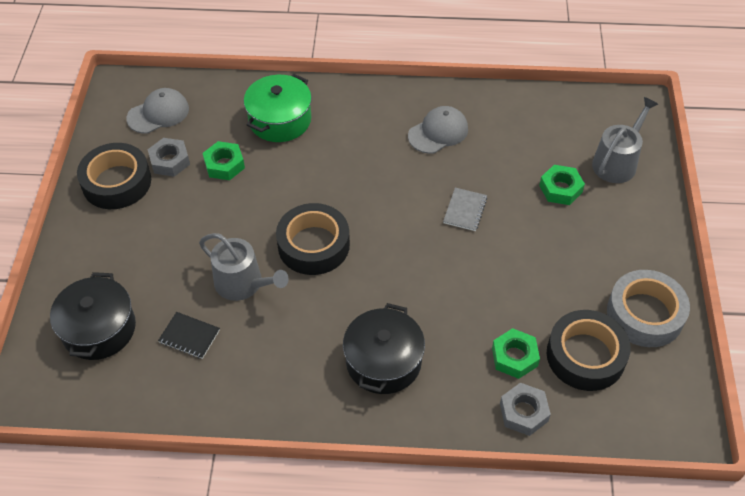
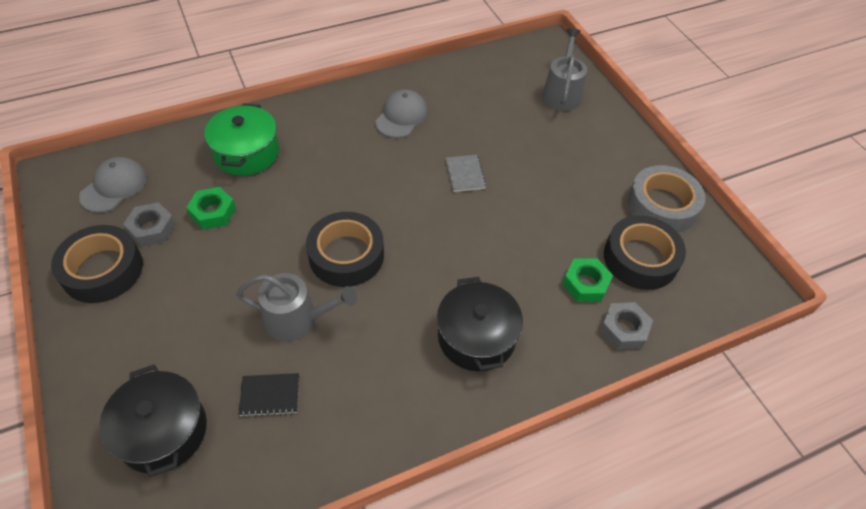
camera: 30 degrees left, 0 degrees up
(560, 189) = (532, 129): green nut -> none

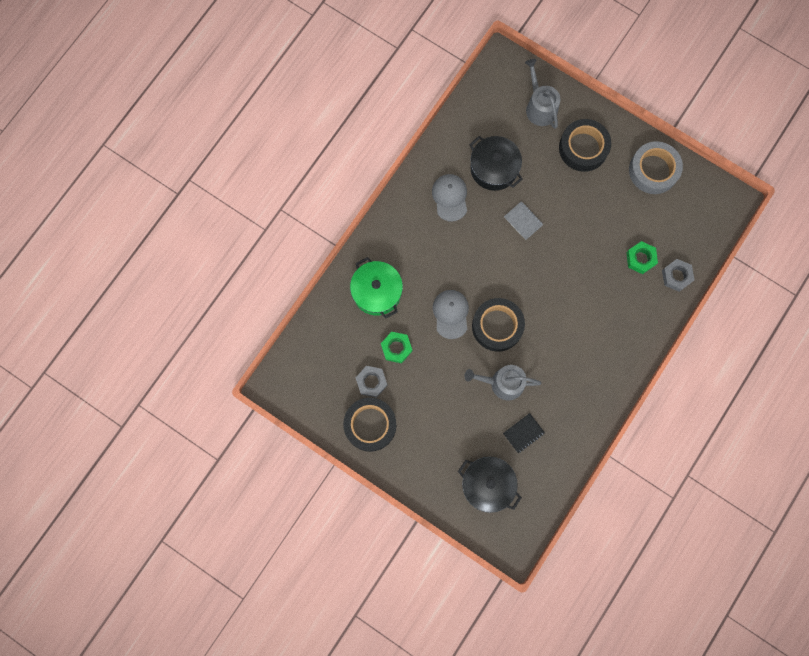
camera: 30 degrees left, 25 degrees up
(114, 187) = (320, 370): grey cap -> grey cap (451, 314)
(297, 319) = (502, 383): grey watering can -> grey watering can turned 150 degrees counterclockwise
(476, 337) = (603, 331): black pot -> black pot (494, 168)
(640, 258) = (661, 220): black tape -> black tape (583, 148)

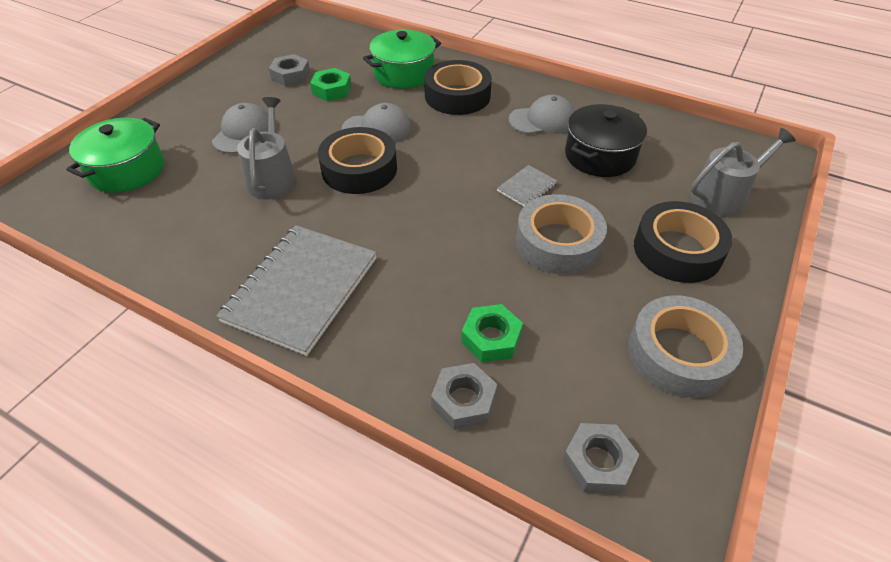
camera: 85 degrees right, 30 degrees down
(370, 425) = (237, 77): black tape -> black tape (457, 96)
(448, 410) = (243, 132): none -> grey cap
(487, 485) = (127, 170): black pot -> green pot
(523, 433) = (192, 201): black notebook -> none
(573, 212) = (558, 242): none -> grey tape
(602, 357) = (301, 289): none -> grey notebook
(708, 222) = (598, 462): none -> grey nut

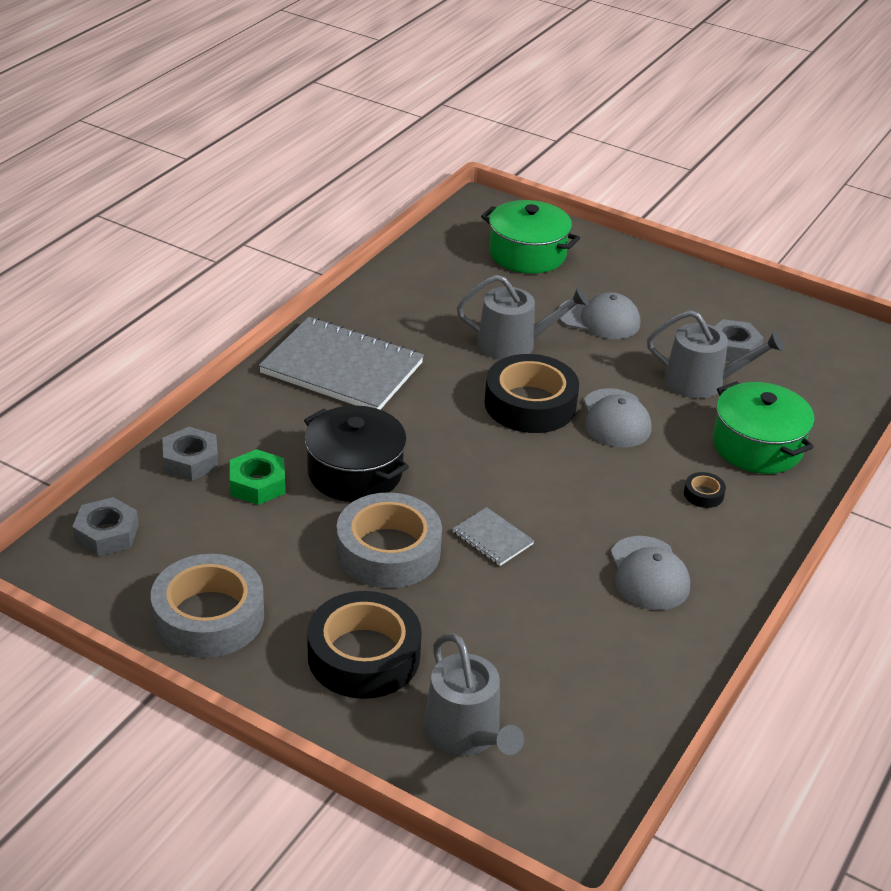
camera: 90 degrees right, 10 degrees down
(332, 90) = (702, 382): green nut -> grey watering can
(457, 96) = (703, 494): black tape -> black tape, size x0.41
(600, 155) = (562, 620): black pot -> black pot (355, 472)

